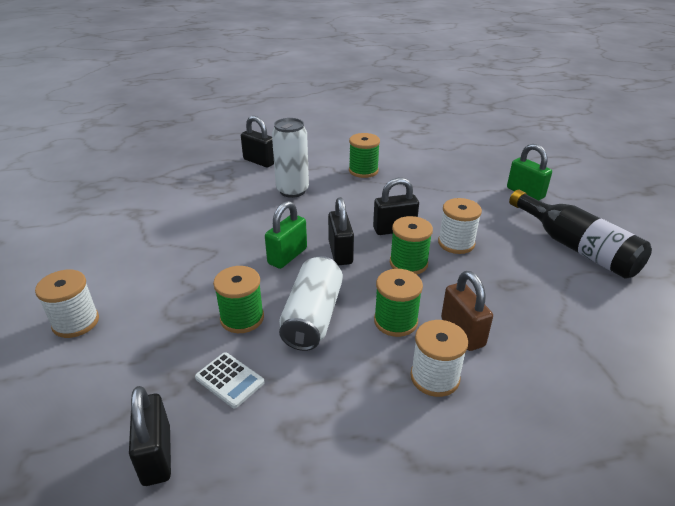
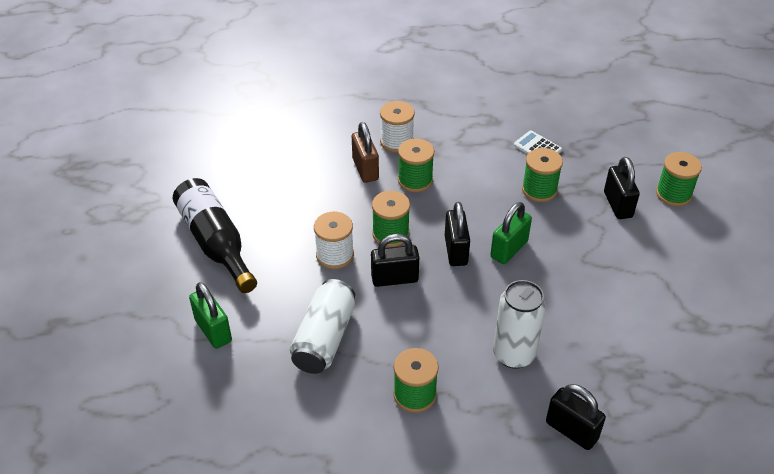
camera: 175 degrees left, 10 degrees up
(76, 322) = (673, 194): white spool -> green spool
(157, 455) = (569, 113): black padlock -> black padlock (617, 205)
(312, 317) = (482, 188): white can -> white can (324, 338)

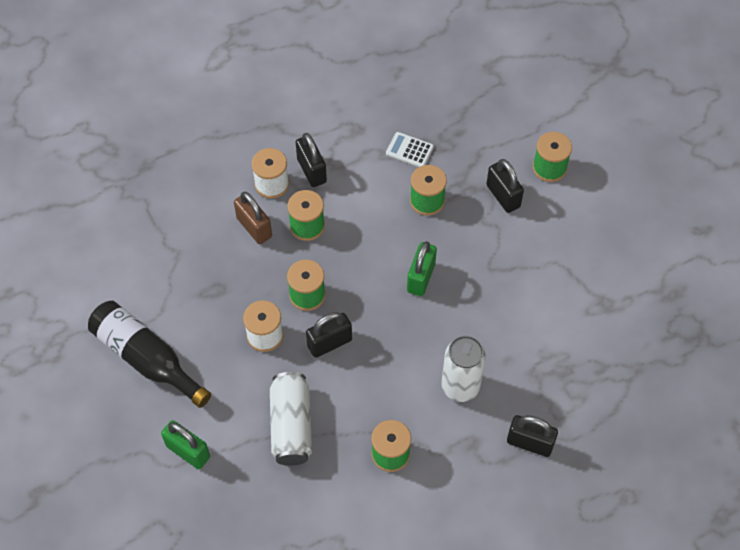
camera: 20 degrees left, 15 degrees up
(455, 250) = (373, 294): black padlock -> black padlock (311, 170)

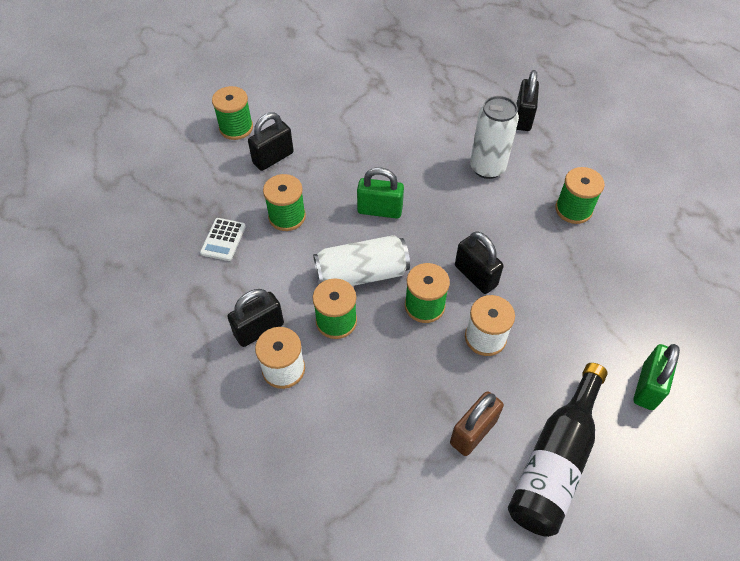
camera: 100 degrees left, 5 degrees down
(254, 227) = (348, 376): brown padlock -> brown padlock (473, 432)
(291, 426) = (578, 293): white can -> white can (361, 274)

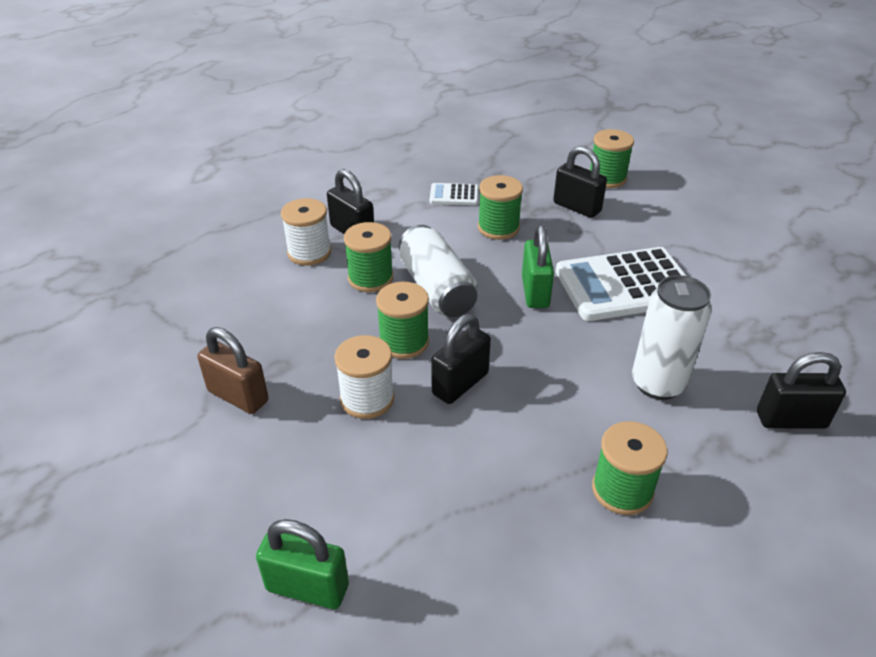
camera: 80 degrees right, 15 degrees down
(383, 156) = (625, 285): none -> white calculator
(555, 461) = (196, 474): black bottle -> none

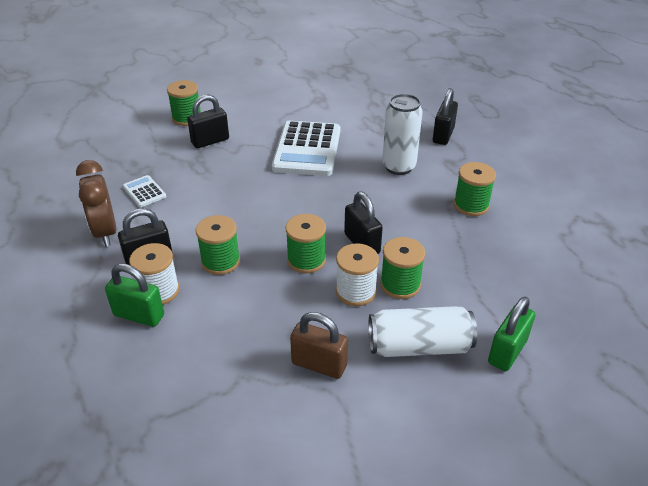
camera: 70 degrees left, 0 degrees up
(238, 396) = (319, 364): brown padlock -> brown padlock turned 60 degrees clockwise
(378, 194) = (105, 232): none -> brown clock
(437, 288) = (257, 230): white can -> white can (419, 346)
(454, 195) = (144, 192): white calculator -> white calculator turned 120 degrees clockwise
(498, 228) = (206, 182): green spool -> green spool (400, 284)
(535, 292) = (290, 186): green padlock -> green padlock (139, 315)

